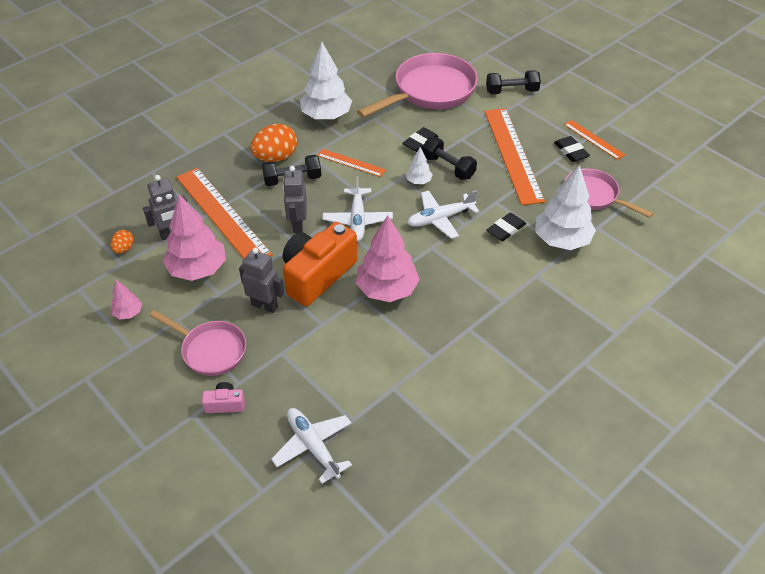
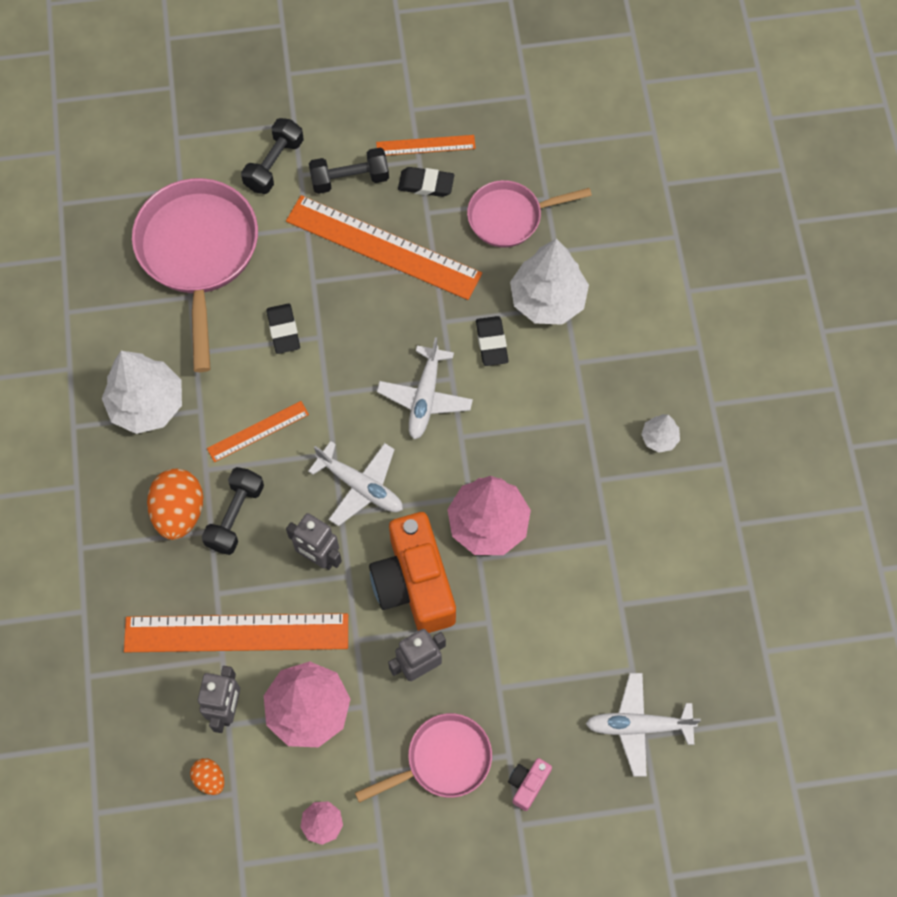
camera: 55 degrees left, 20 degrees up
(418, 181) = (348, 378): white tree -> white tree (659, 438)
(448, 167) = (350, 330): black dumbbell -> black dumbbell (350, 179)

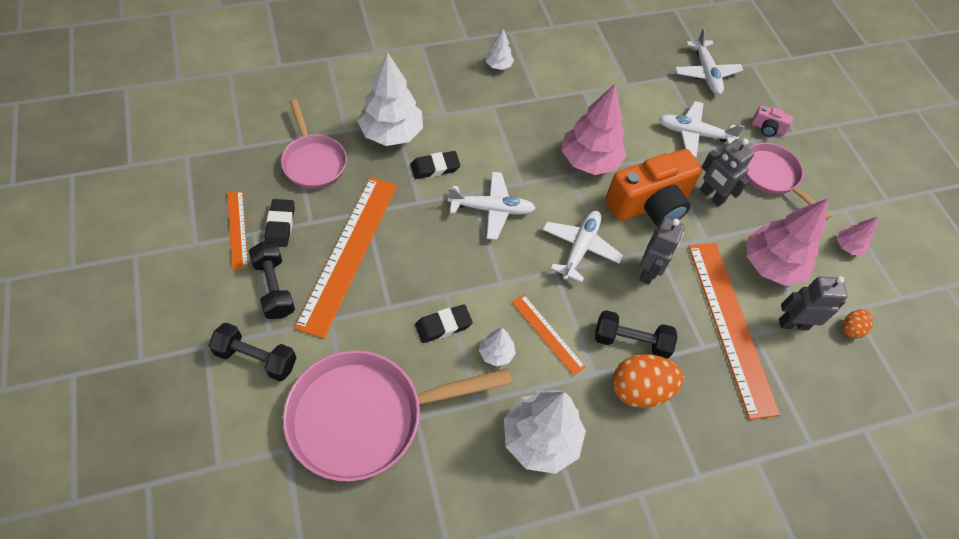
camera: 105 degrees left, 10 degrees down
(244, 377) = (496, 353): none -> white tree
(524, 673) = (694, 134): none -> white plane

